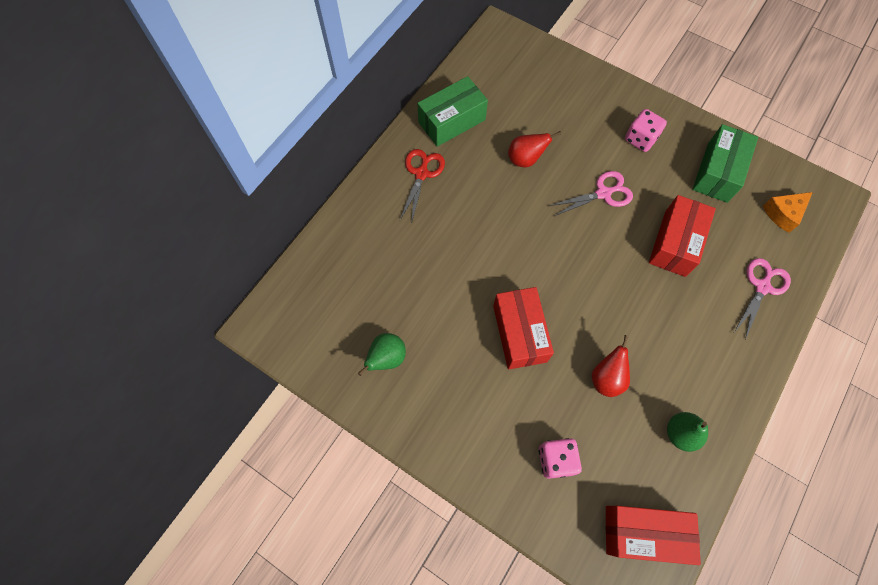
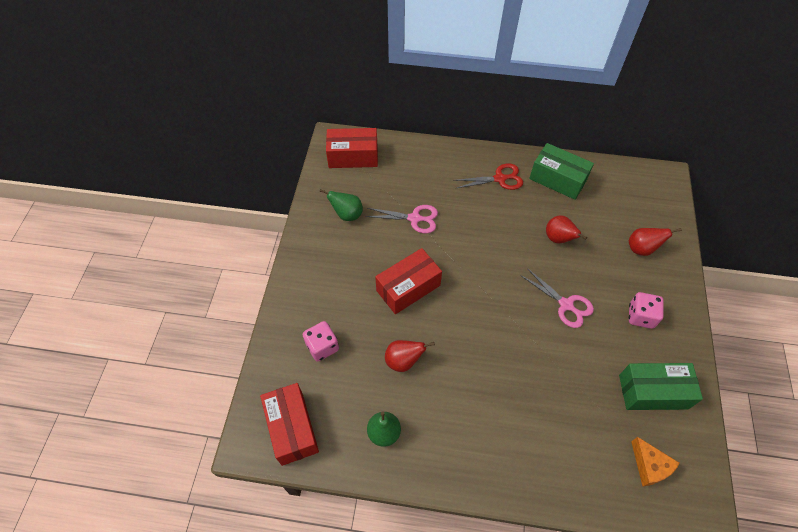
camera: 65 degrees right, 10 degrees down
(569, 97) = (642, 249): none -> red pear
(675, 243) = (555, 376): red box -> red box (353, 156)
(762, 287) = (558, 466): pink scissors -> pink scissors (414, 218)
(783, 214) = (649, 466): orange cheese -> orange cheese turned 150 degrees counterclockwise

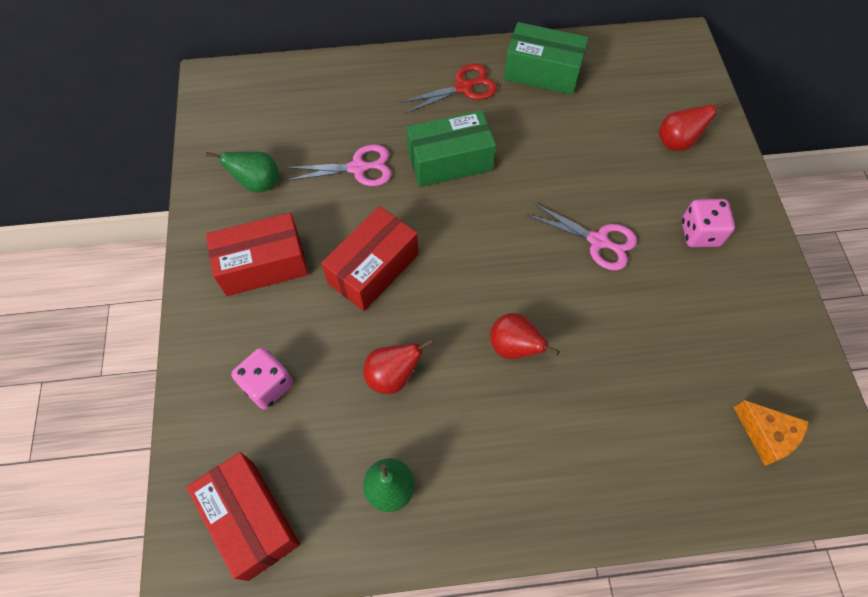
camera: 15 degrees left, 5 degrees up
(353, 156) = (247, 99): red box -> red box (263, 265)
(558, 239) = (564, 153): red pear -> red pear (514, 347)
(653, 391) = (743, 332): green box -> green box (450, 161)

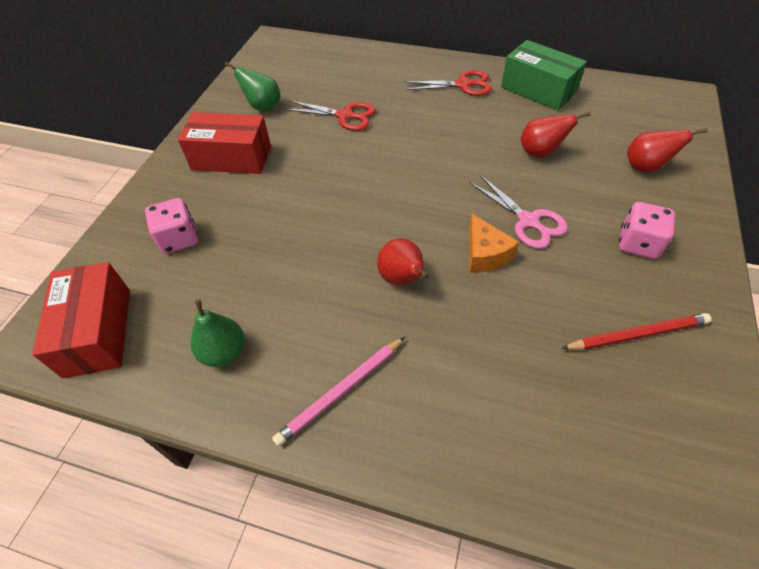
camera: 25 degrees right, 10 degrees down
(358, 168) = (345, 116): pink scissors -> red scissors
(373, 269) = (314, 184): red box -> none
(393, 376) = (282, 265): red pear -> red pear (540, 152)
(450, 161) = (423, 129): green box -> none
(517, 481) = (341, 391): none -> pink pencil
(730, 327) = (637, 334): none -> red pencil
(766, 435) = (637, 452): orange cheese -> orange cheese (485, 254)

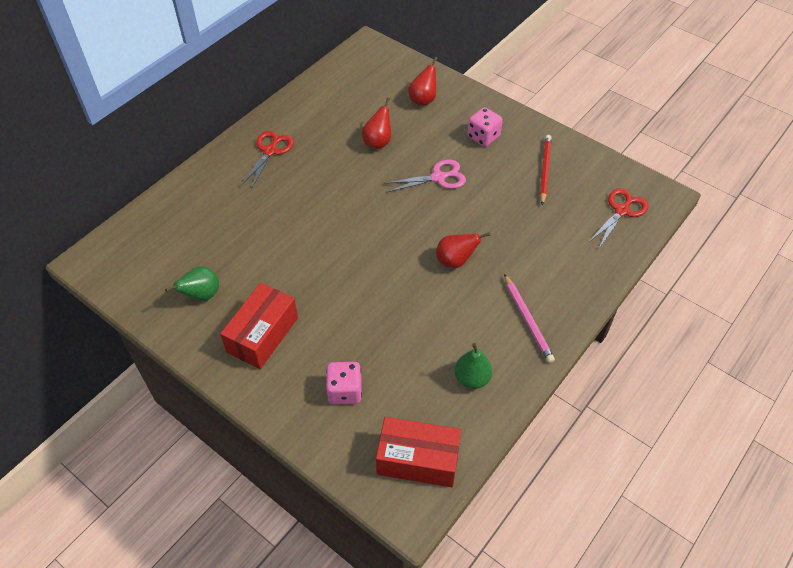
camera: 70 degrees left, 0 degrees up
(345, 116) = (257, 240): red scissors -> red scissors (621, 211)
(485, 254) = (455, 210): orange cheese -> none
(538, 90) = (308, 112): green box -> none

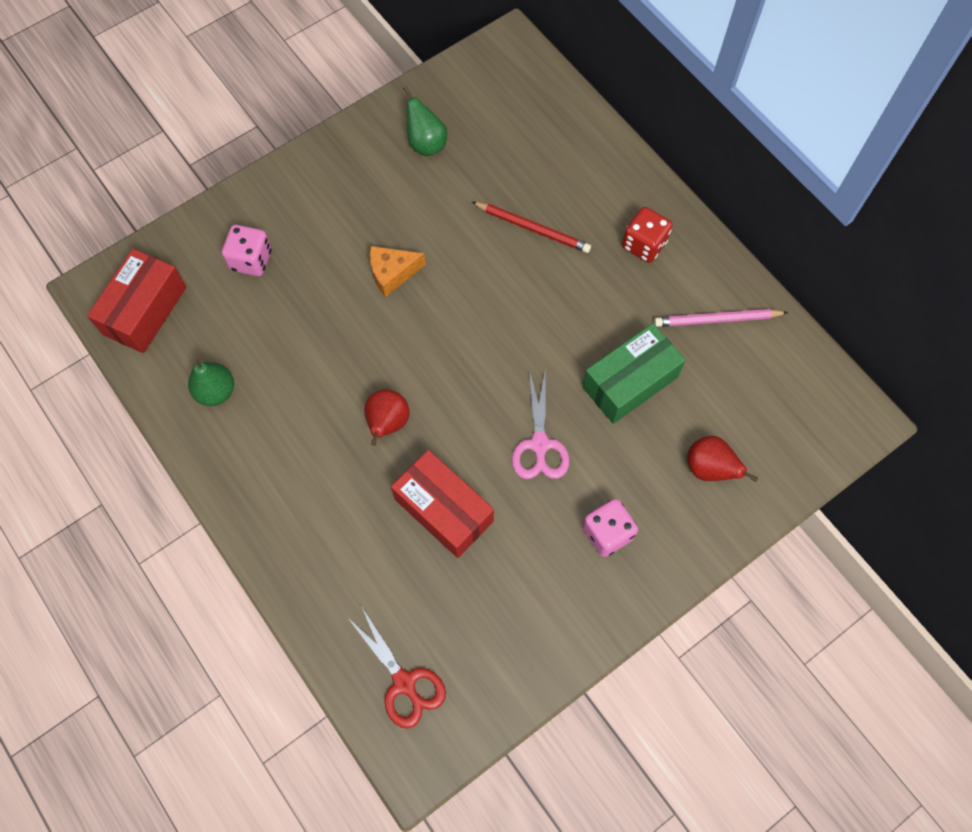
camera: 105 degrees right, 15 degrees up
(263, 335) = (351, 195): red box -> red box (444, 510)
(270, 151) = (644, 245): red scissors -> red dice
(331, 288) = (392, 273): none -> orange cheese
(378, 142) = (629, 382): red pear -> green box
(528, 320) = (269, 481): pink pencil -> pink pencil (717, 320)
(544, 170) = (515, 600): red pencil -> red pencil (533, 228)

